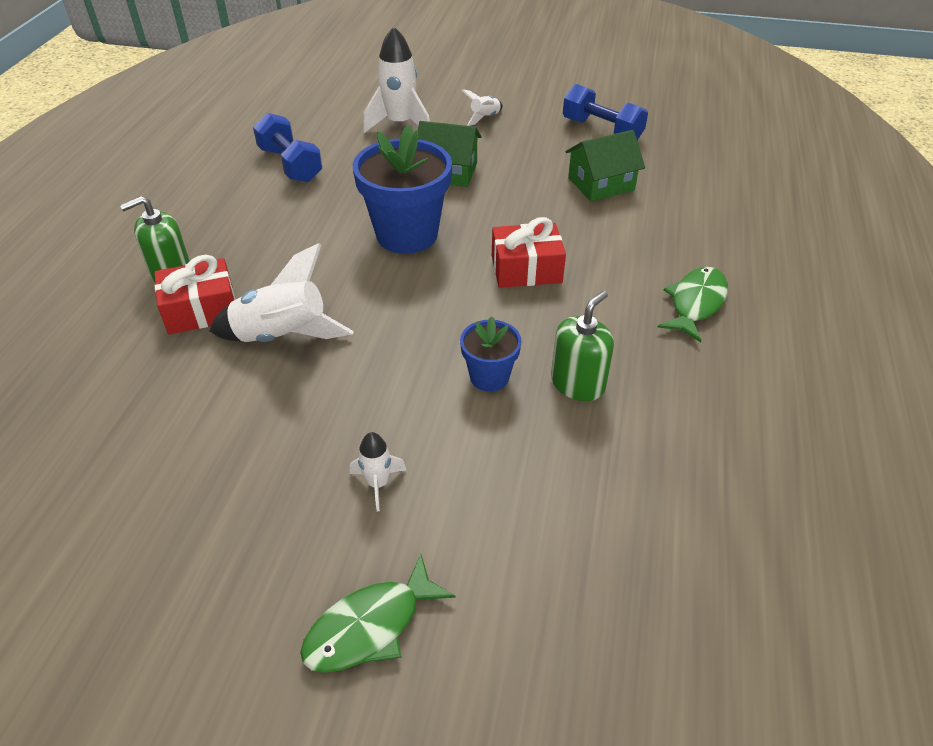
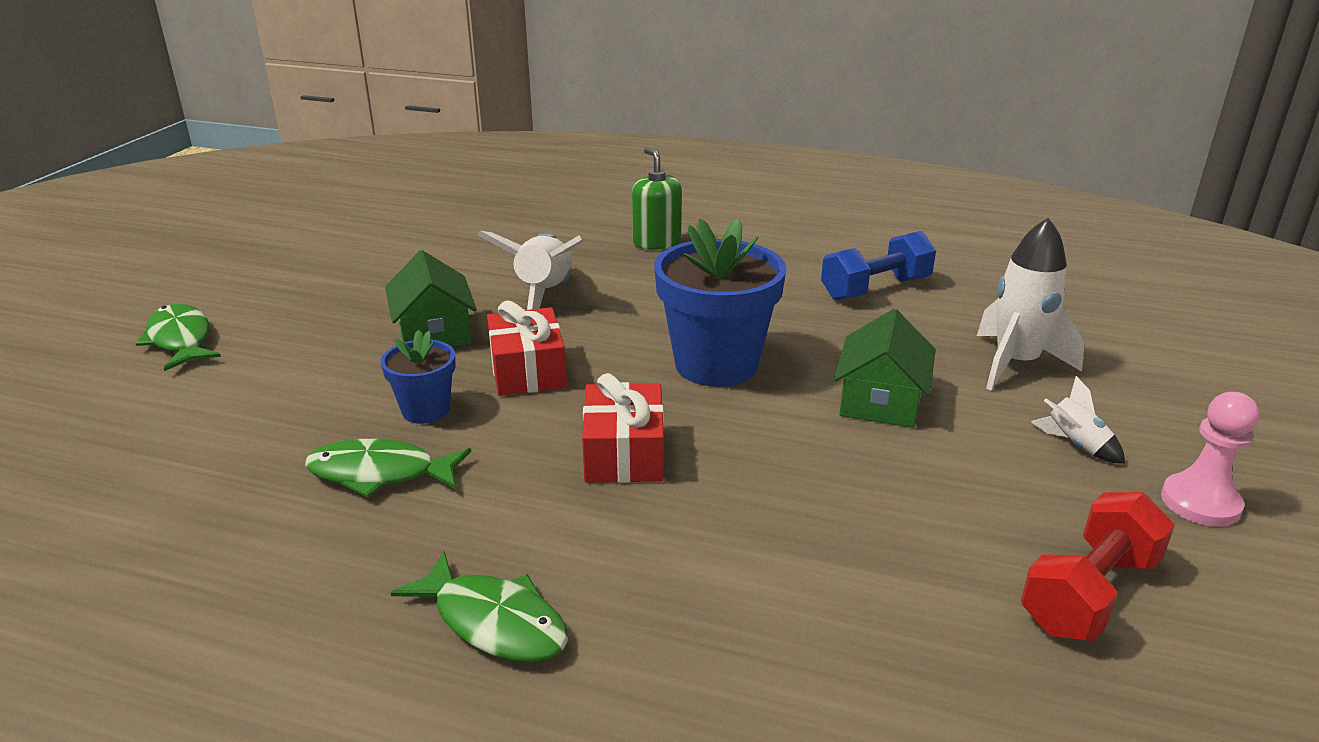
camera: 95 degrees right, 15 degrees down
(201, 310) = (598, 258): red gift -> red gift (528, 370)
(378, 484) = (320, 343): white rocket -> none
(527, 95) = (1200, 502): none -> pink pawn
(578, 384) = (380, 473): green soap dispenser -> green fish
(601, 184) = (868, 561): green house -> green house (434, 332)
(602, 130) = (1089, 593): blue dumbbell -> red dumbbell

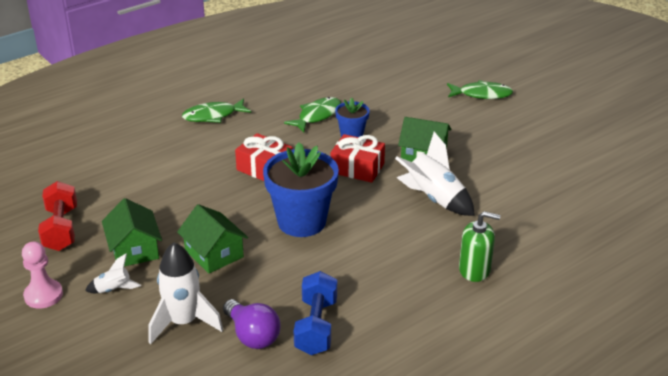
camera: 125 degrees right, 5 degrees up
(951, 316) = (252, 335): none -> purple light bulb
(987, 475) = (134, 249): none -> green house

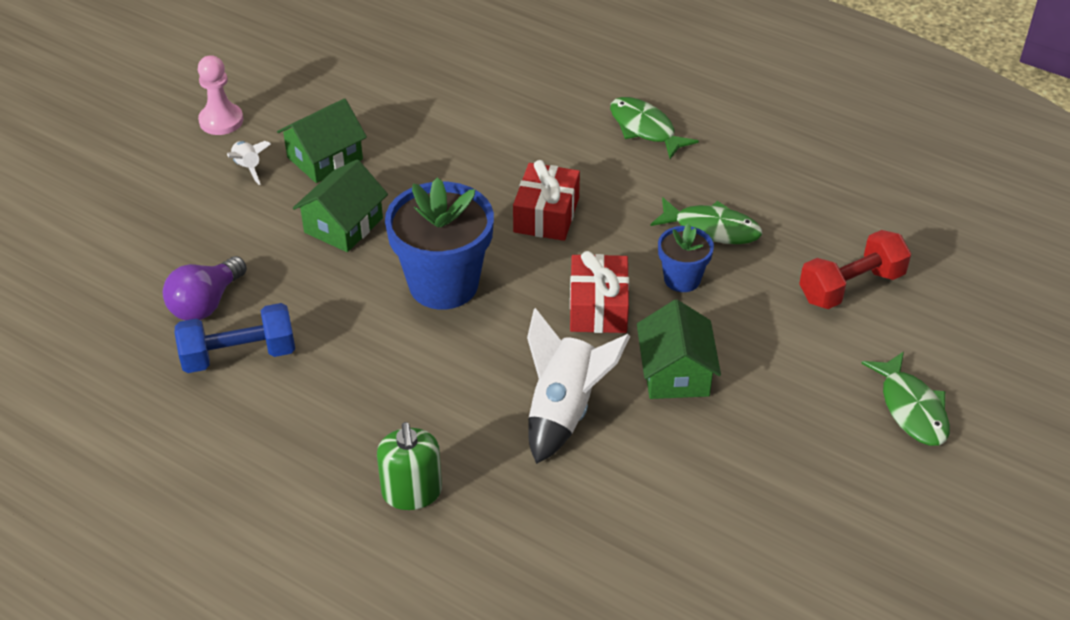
camera: 70 degrees right, 10 degrees up
(61, 229) = (338, 90): red dumbbell -> red dumbbell (851, 286)
(183, 322) = (211, 240): white rocket -> none

